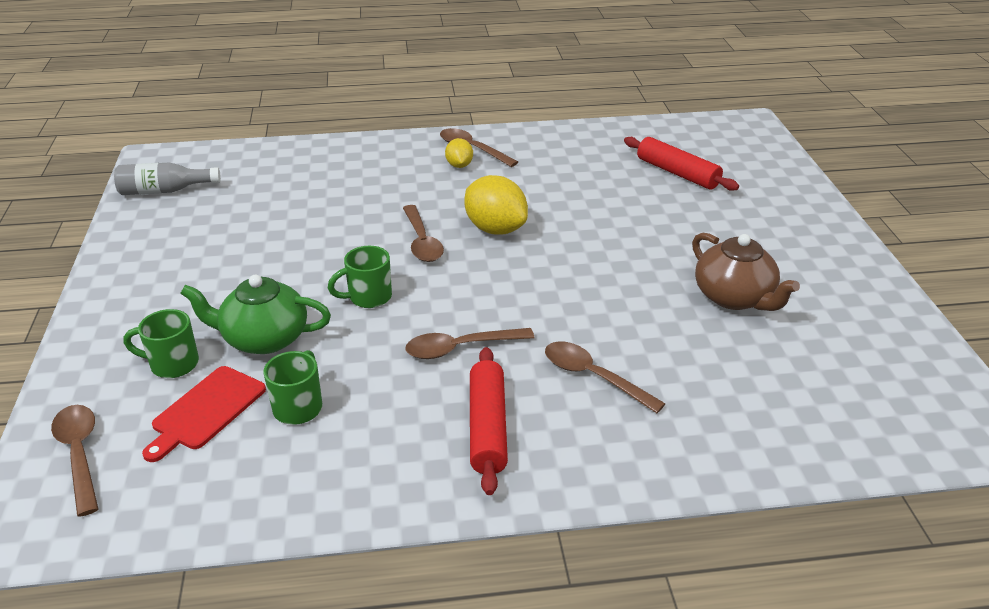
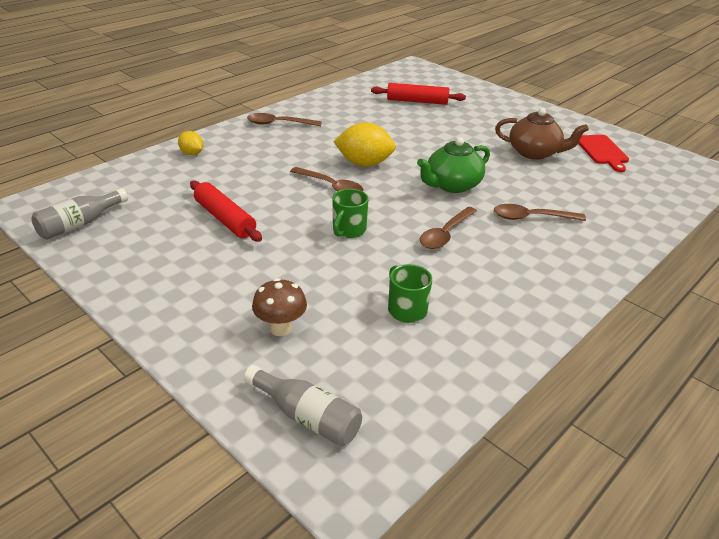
camera: 40 degrees left, 0 degrees up
(80, 454) = (307, 417): brown spoon -> grey bottle
(172, 364) = (281, 328): green mug -> brown mushroom
(206, 411) = (351, 342): red cutting board -> red cutting board (602, 151)
(264, 338) = (319, 283): green teapot -> green teapot (452, 185)
(459, 165) = (285, 135): yellow lemon -> yellow lemon (192, 153)
(487, 427) = (522, 266): red rolling pin -> red rolling pin (225, 219)

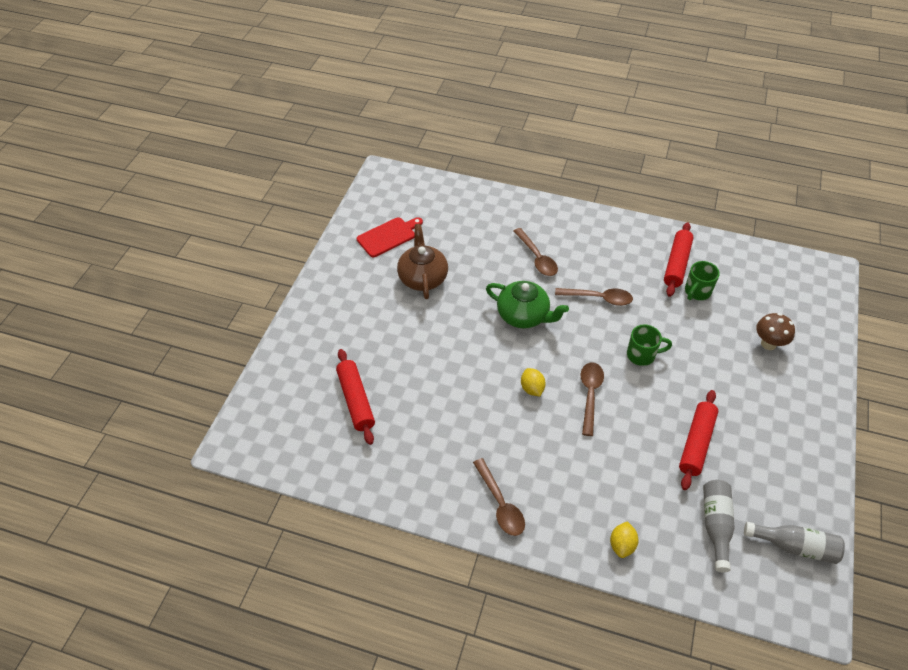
camera: 115 degrees left, 15 degrees up
(307, 417) = (811, 302): grey bottle -> grey bottle (715, 525)
(364, 163) = (532, 388): yellow lemon -> yellow lemon, size x0.55
(465, 315) = (676, 264): none -> red rolling pin

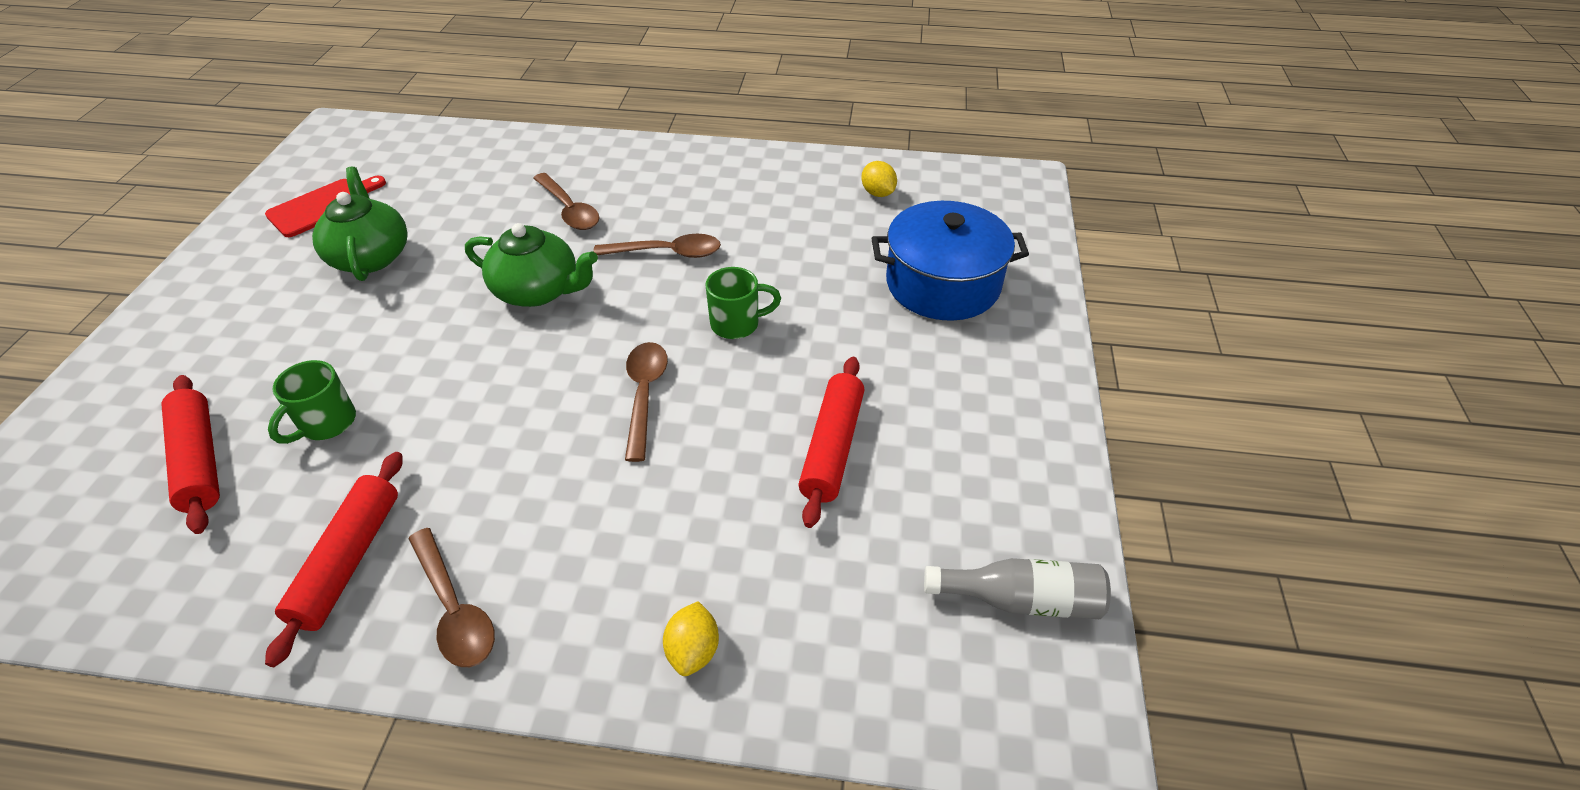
camera: 10 degrees left, 5 degrees down
(423, 277) = (371, 256): brown teapot -> green teapot
(532, 388) = (541, 398): yellow lemon -> yellow lemon (877, 193)
(676, 264) = (793, 195): red rolling pin -> red rolling pin (348, 561)
(697, 292) = (825, 227): green mug -> green mug (326, 423)
(715, 525) = (873, 584): grey bottle -> none
(768, 344) = (942, 284): brown mushroom -> blue pot

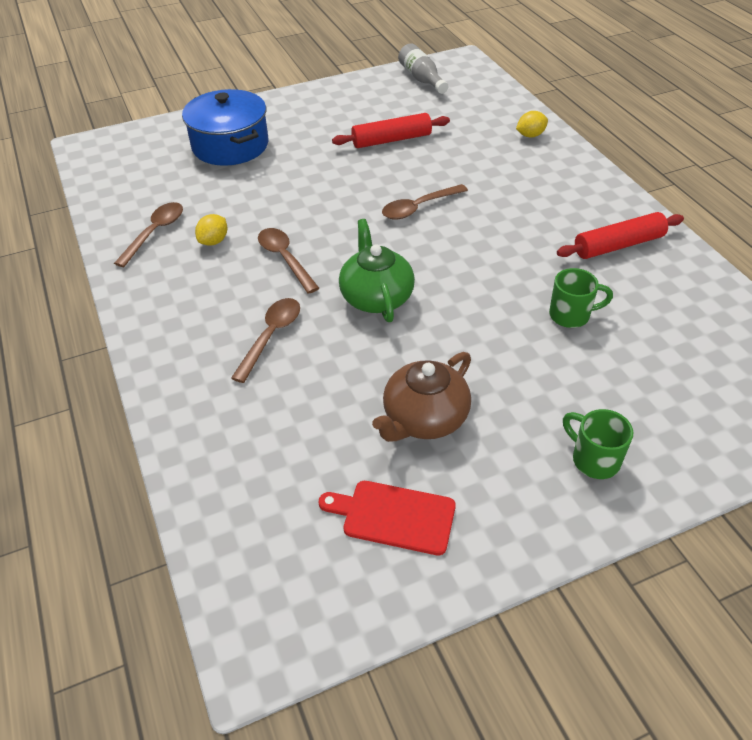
camera: 120 degrees left, 0 degrees up
(199, 460) = (653, 350): red rolling pin -> none
(371, 256) = (424, 419): green teapot -> brown teapot
(454, 609) = (593, 200): brown spoon -> brown spoon (155, 233)
(737, 324) = (331, 201): green mug -> green mug (594, 459)
(877, 193) = (142, 197): yellow lemon -> yellow lemon (214, 241)

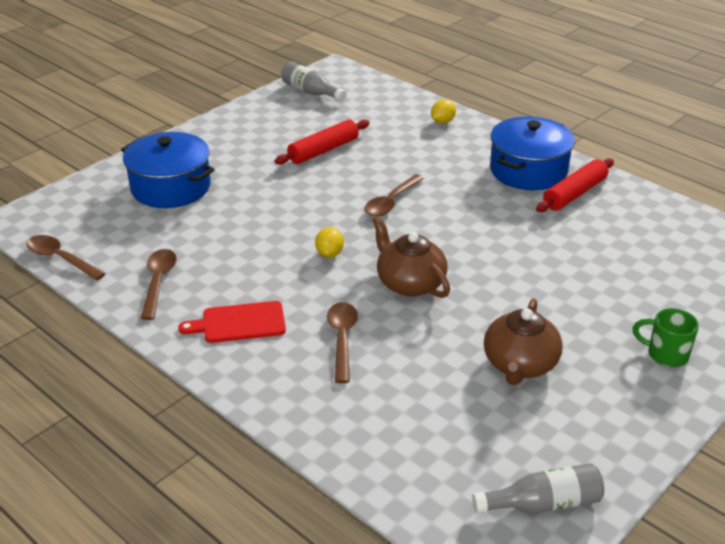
camera: 25 degrees left, 10 degrees down
(214, 241) = (224, 275): yellow lemon -> yellow lemon (329, 253)
(285, 259) = (304, 273): brown spoon -> brown spoon (60, 259)
(338, 583) = (543, 503): none -> grey bottle
(376, 297) = (409, 283): green teapot -> brown teapot
(394, 516) = (549, 442): red cutting board -> red cutting board (239, 323)
(571, 315) = (576, 256): green mug -> none
(584, 208) = (528, 171): none -> blue pot

